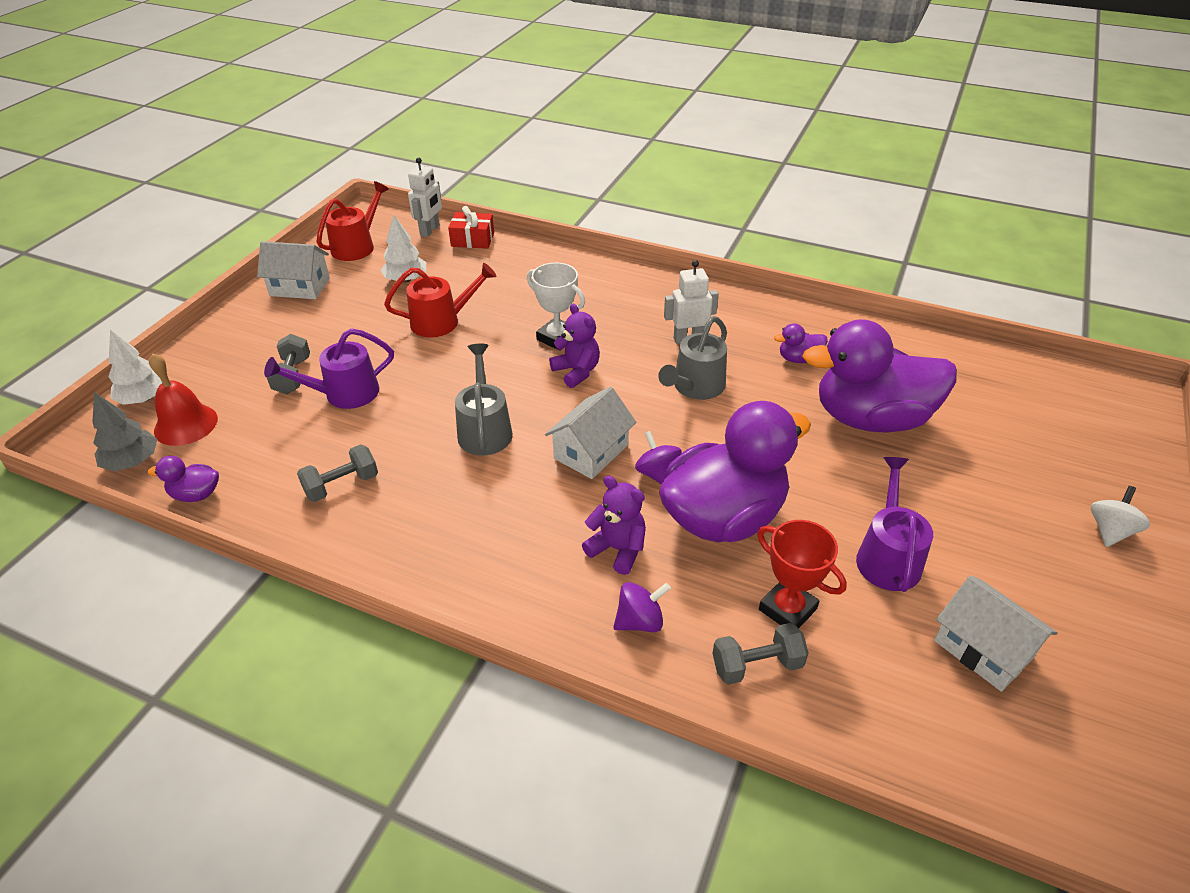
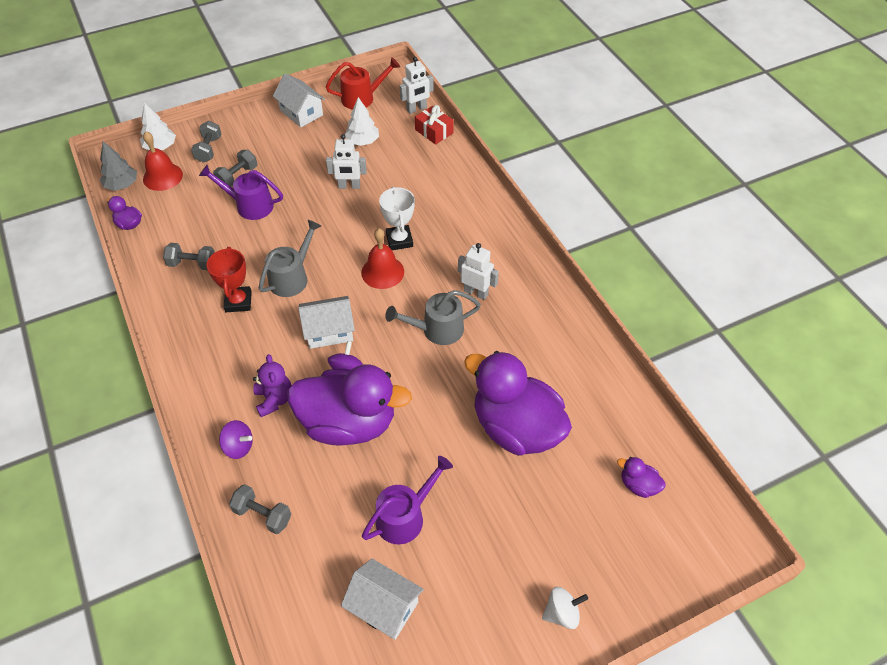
camera: 40 degrees right, 10 degrees up
(219, 370) = (209, 149): none -> grey dumbbell
(442, 321) = (349, 186): red watering can -> white robot
(576, 371) = (382, 272): purple teddy bear -> red bell
(787, 609) = (314, 500): red trophy -> red trophy (238, 302)
(799, 359) = (527, 354): purple duck -> purple duck (638, 485)
(983, 649) = (384, 606): white house -> white house turned 60 degrees counterclockwise

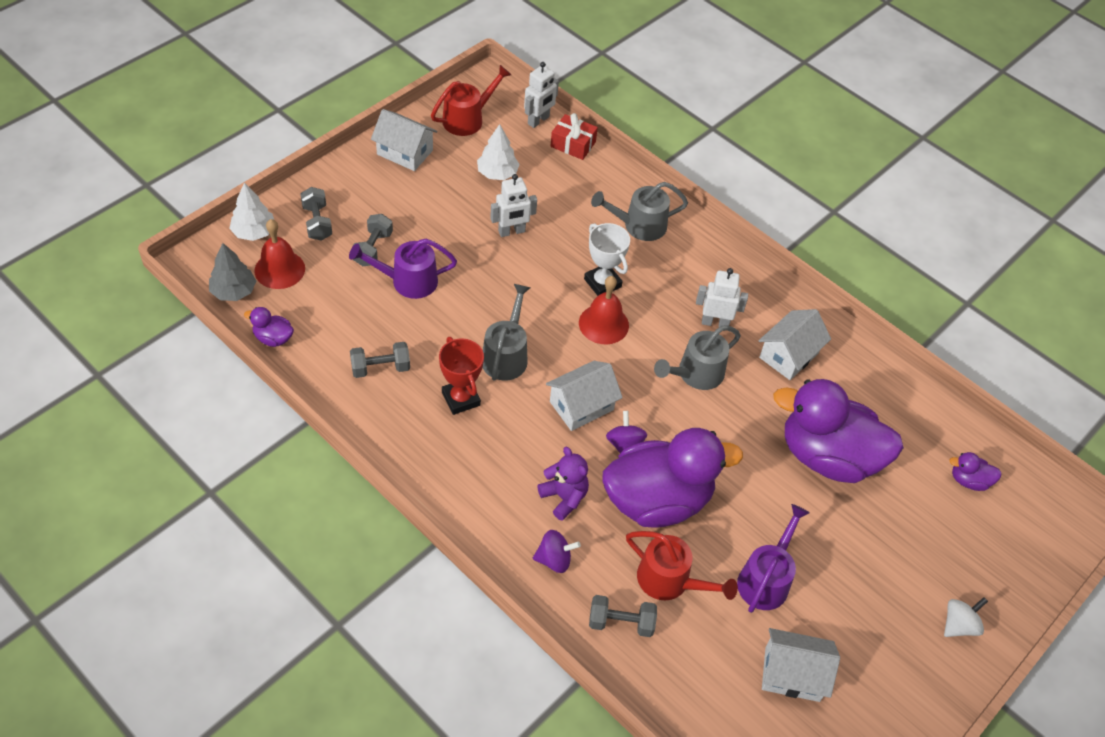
camera: 25 degrees left, 0 degrees up
(322, 493) = (670, 581): none -> red watering can
(453, 203) = (639, 226): none -> grey watering can
(526, 334) = (789, 355): none -> white house

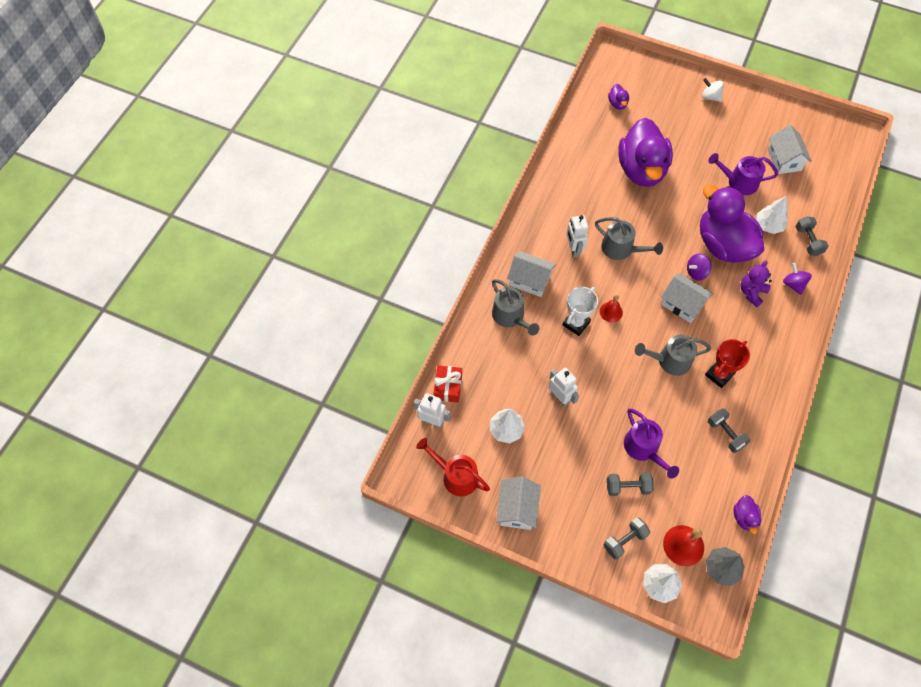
camera: 105 degrees left, 10 degrees up
(603, 324) = (611, 312): red bell -> red bell, size x0.64
(670, 581) = (769, 225): red watering can -> white tree
(789, 355) = (577, 203): white house -> white house (530, 280)

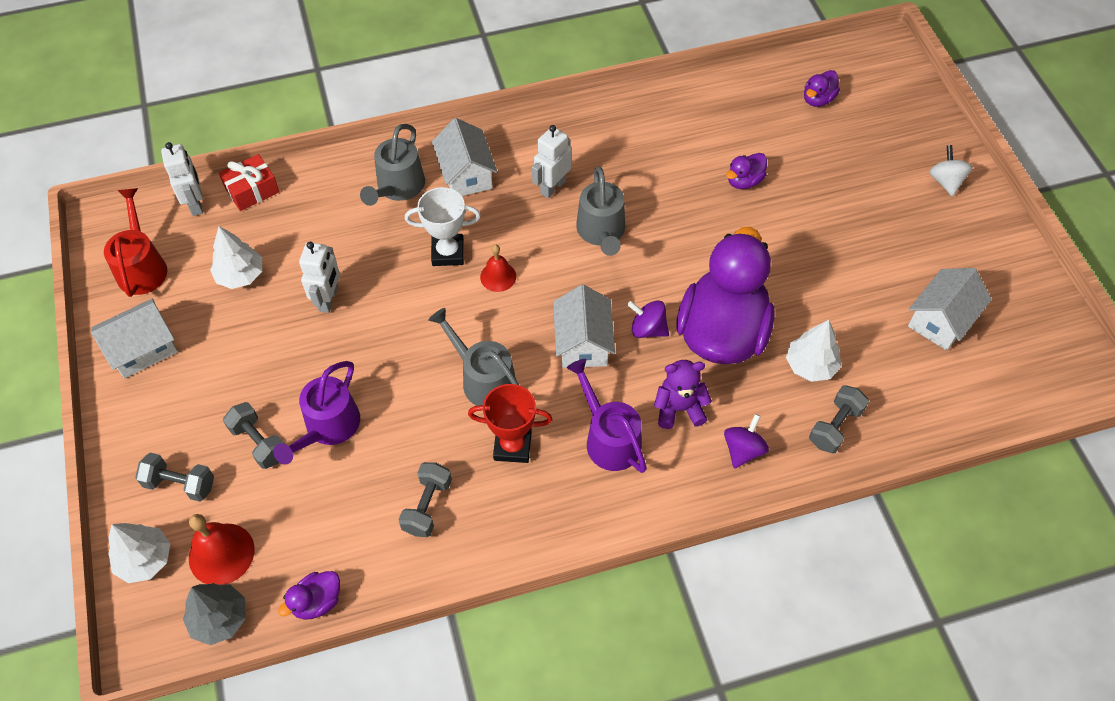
camera: 50 degrees right, 5 degrees down
(641, 170) = (744, 181): purple duck -> purple duck, size x0.40
(738, 182) = (842, 291): purple watering can -> purple watering can (608, 438)

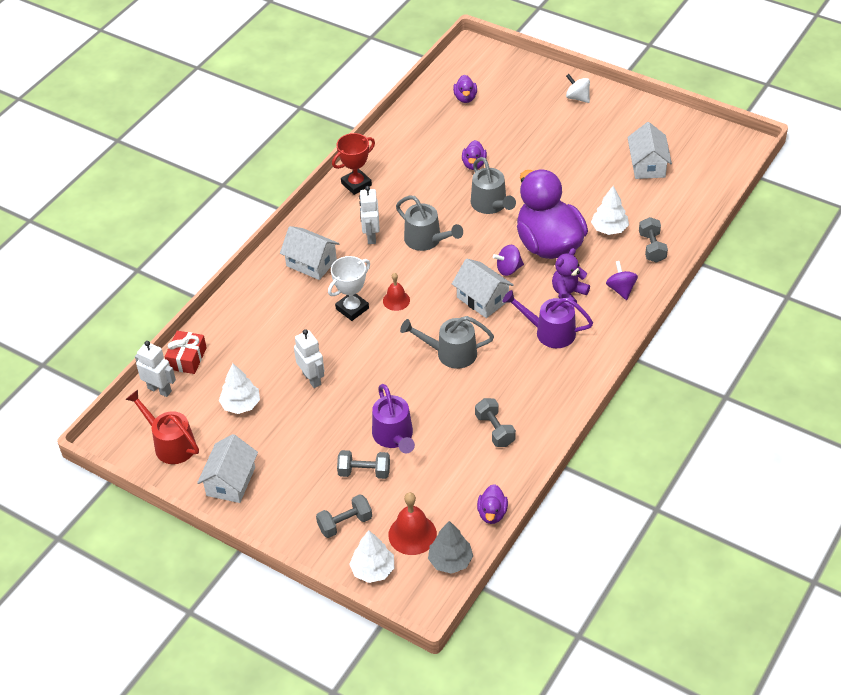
camera: 40 degrees left, 10 degrees down
(398, 188) = (279, 296): grey watering can -> grey watering can (491, 205)
(512, 446) = (505, 371): red trophy -> red trophy (356, 184)

